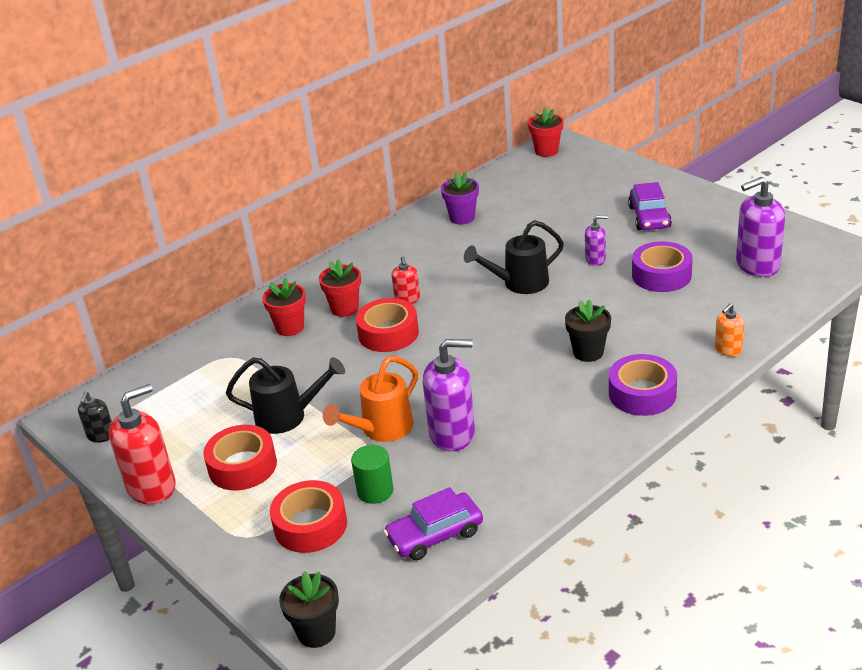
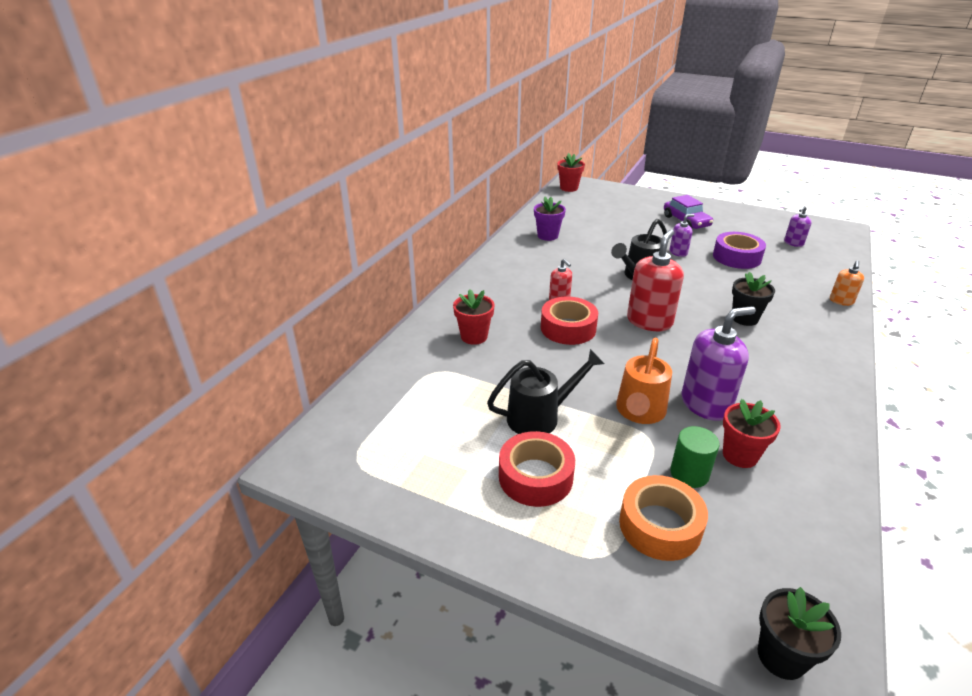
camera: 25 degrees left, 0 degrees up
(101, 436) = (352, 476): black soap dispenser -> none
(152, 487) = (453, 523): red soap dispenser -> red soap dispenser (649, 321)
(310, 525) = (660, 526): red tape -> orange tape
(345, 308) = (511, 314): red flower pot -> red flower pot (740, 455)
(435, 534) = (787, 506): purple car -> none
(642, 393) = (819, 343): purple tape -> none
(757, 265) = (793, 243): purple soap dispenser -> purple soap dispenser, size x0.52

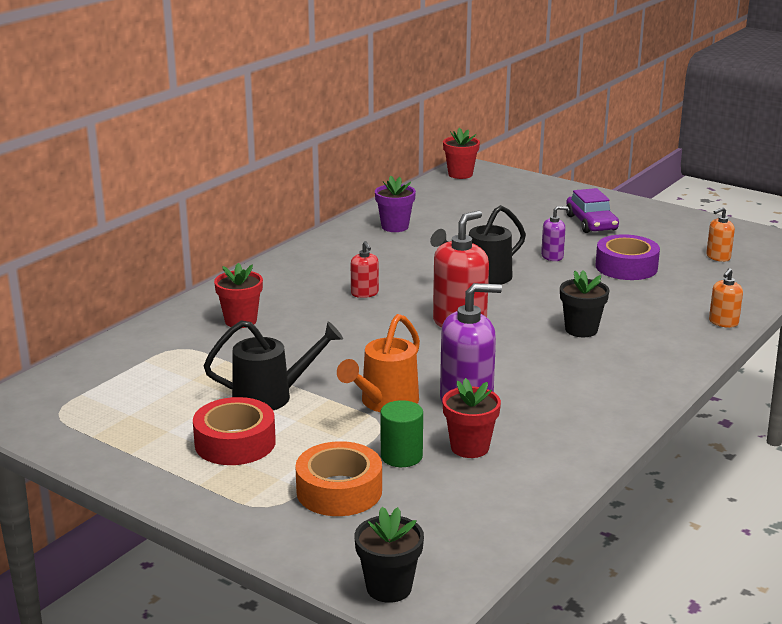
camera: 10 degrees right, 10 degrees down
(568, 328) = (356, 322): red tape -> none
(793, 243) = (718, 257): purple soap dispenser -> orange soap dispenser

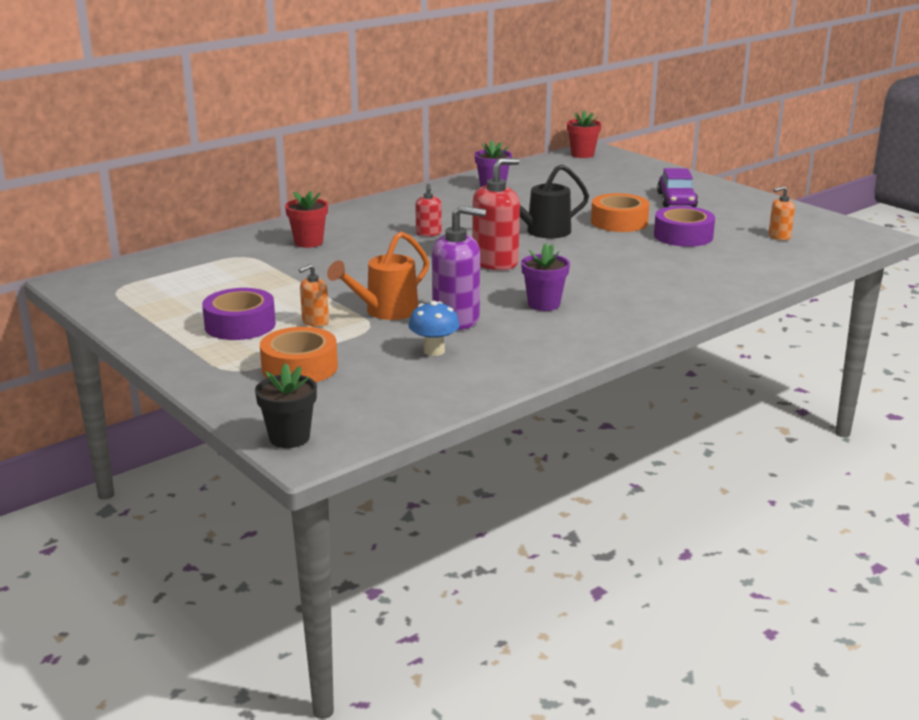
camera: 15 degrees right, 0 degrees up
(235, 443) = (240, 325): red tape -> purple tape
(271, 396) = (294, 297): black watering can -> none
(401, 456) = (370, 350): green cylinder -> none
(470, 447) = (434, 351): red flower pot -> blue mushroom
(544, 371) = (544, 304): none -> purple flower pot
(552, 256) = (619, 222): purple soap dispenser -> orange tape
(581, 330) = (602, 278): black flower pot -> none
(723, 322) = (743, 286): orange soap dispenser -> orange soap dispenser (315, 322)

